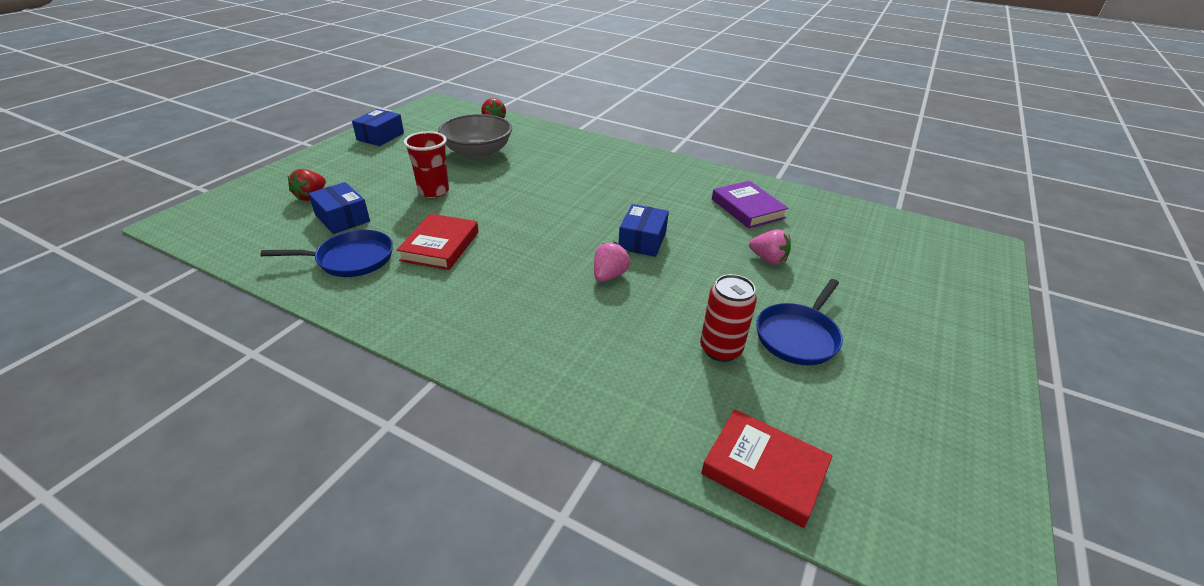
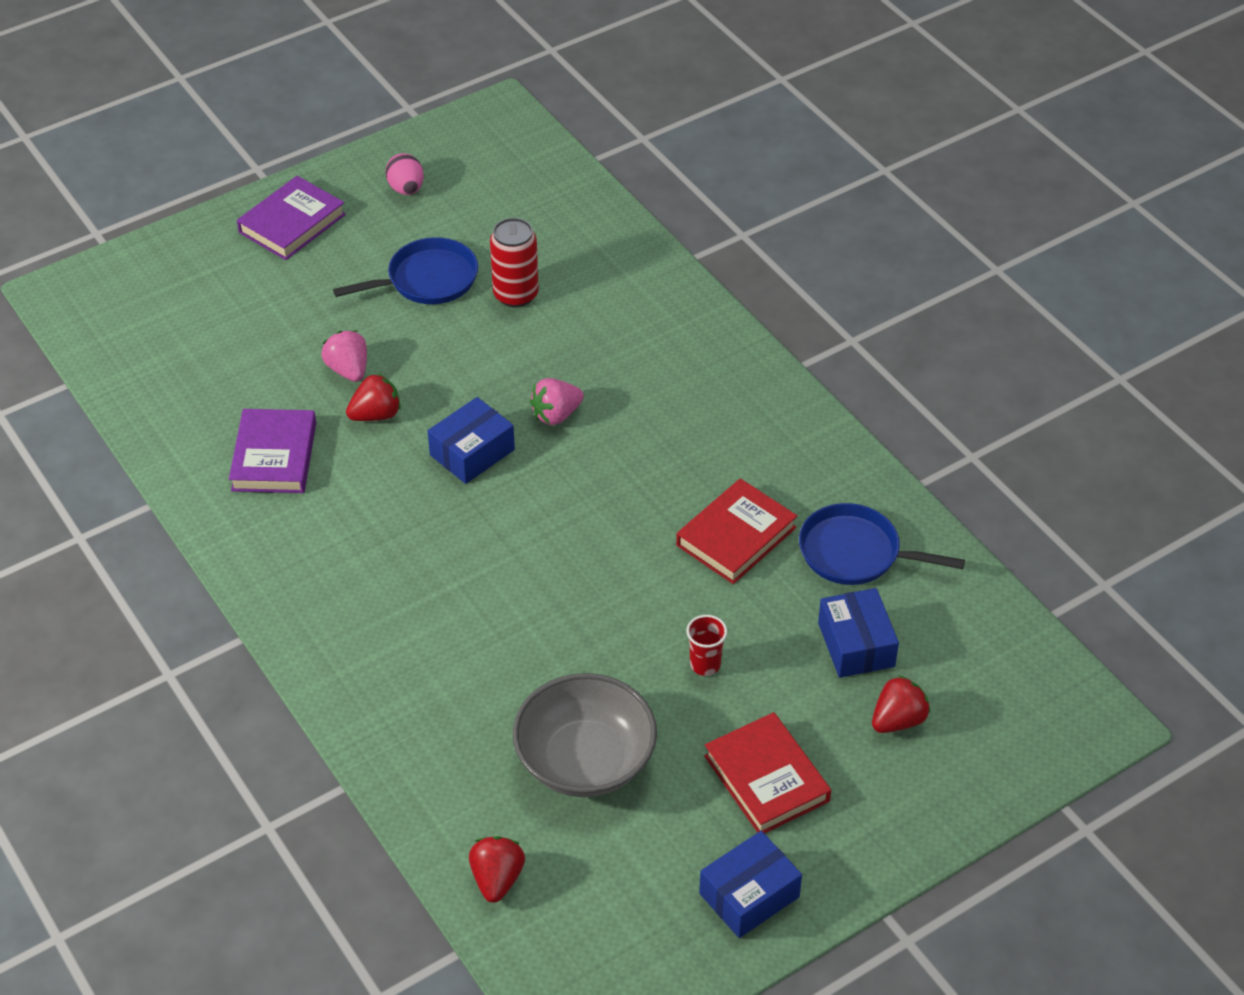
camera: 150 degrees left, 10 degrees up
(433, 191) = (705, 664): red cup -> red cup, size x0.59
(720, 242) = (376, 415): none -> red strawberry
(764, 470) = (576, 204): red book -> red book (766, 778)
(924, 416) = (406, 189): none -> pink egg
(951, 343) = (292, 223): none -> purple book

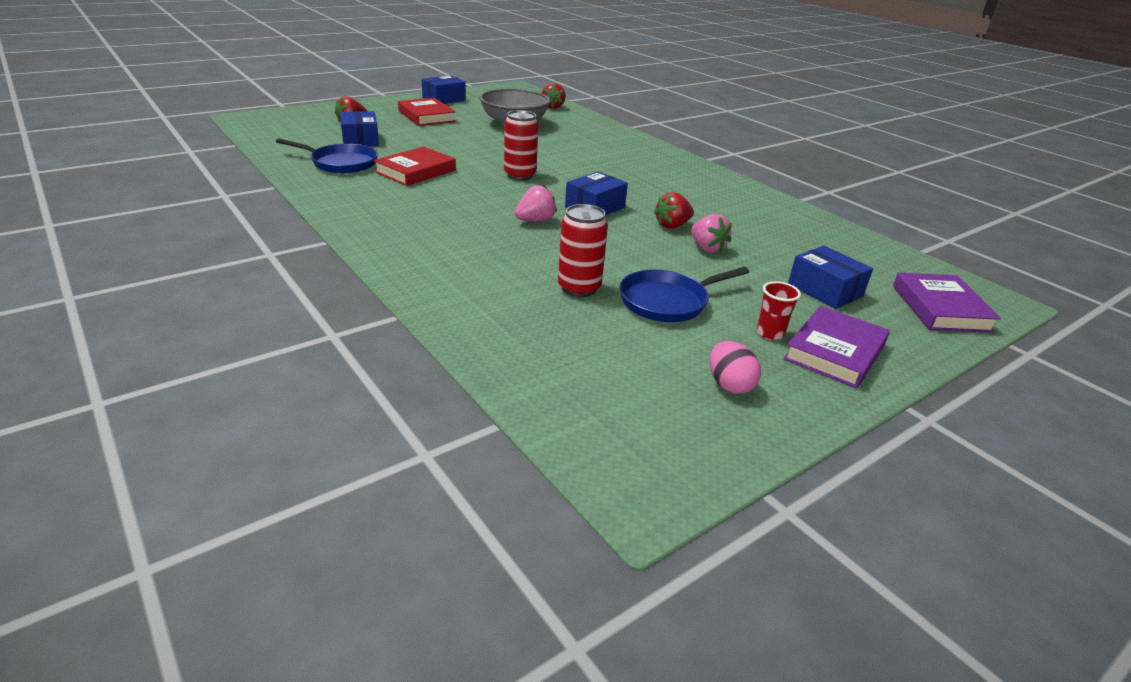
camera: 175 degrees right, 15 degrees down
(246, 303) = (825, 290): none -> blue box
(274, 456) = (733, 211): purple book -> purple book (940, 308)
(575, 538) = (520, 175): none -> red can
(705, 664) = (448, 139): red cup -> red cup (770, 333)

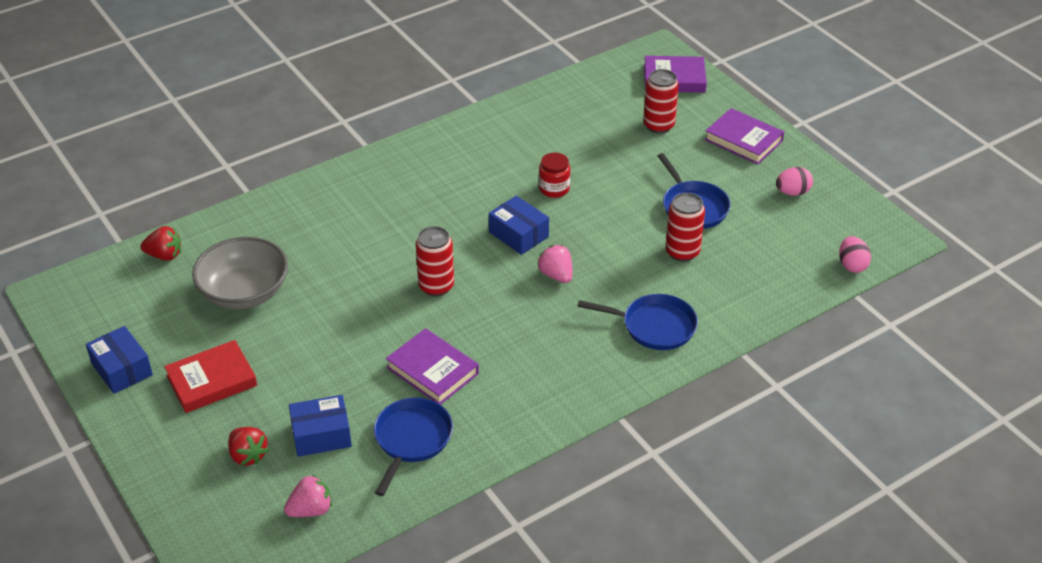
camera: 85 degrees left, 10 degrees up
(415, 171) = (432, 371): red book -> purple book
(452, 263) = (654, 326): none -> blue pan
(564, 425) = (852, 265): none -> pink egg
(672, 226) = (554, 189): red strawberry -> red jar
(707, 248) = (597, 174): pink strawberry -> pink strawberry (311, 510)
(770, 333) = (727, 164): red cup -> none
(825, 290) = (658, 125): blue box -> red can

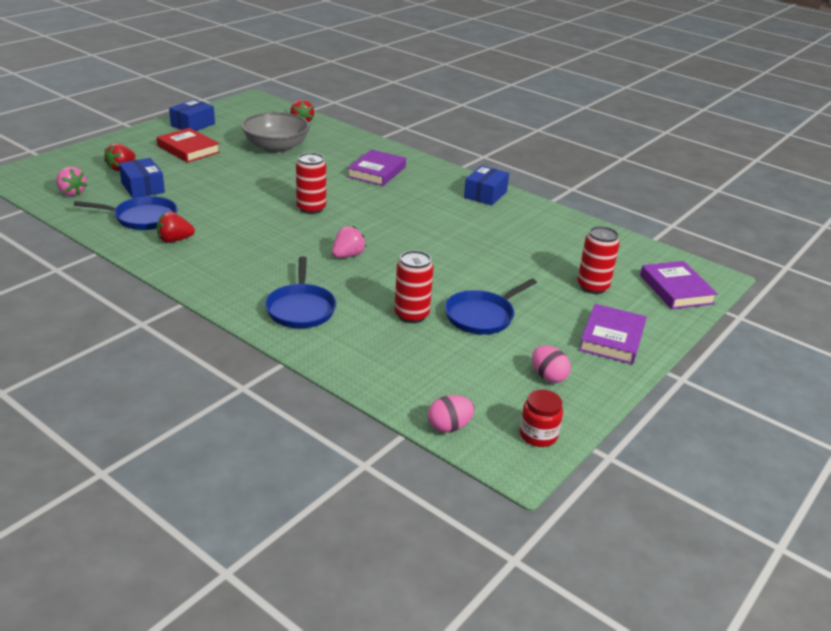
camera: 70 degrees right, 10 degrees down
(432, 371) = (216, 217): purple book -> purple book (376, 172)
(480, 413) = (174, 240): none -> red strawberry
(518, 234) = (390, 234): blue box -> blue box (485, 194)
(554, 189) = (460, 244): red jar -> red jar (538, 435)

